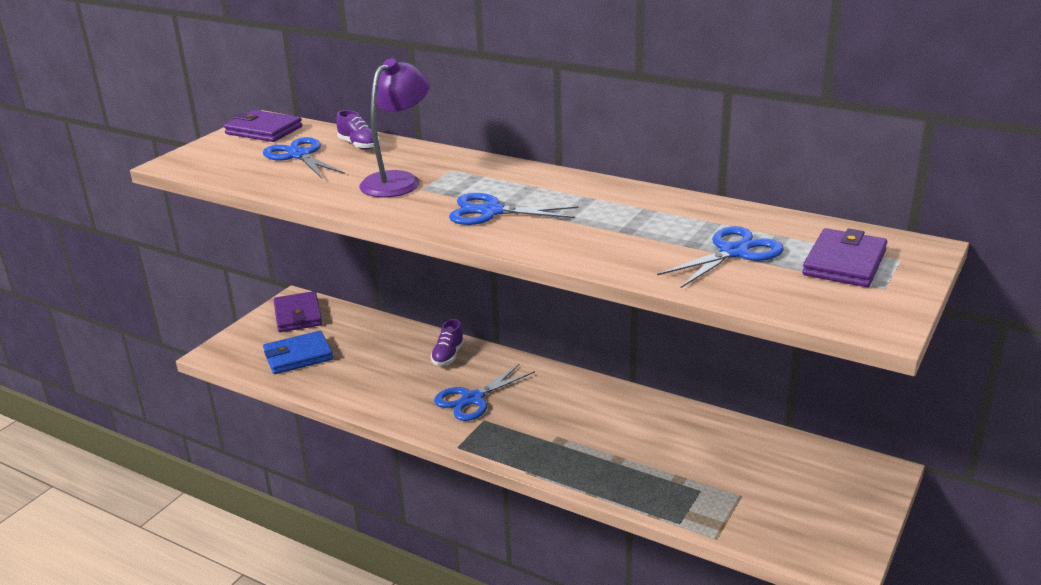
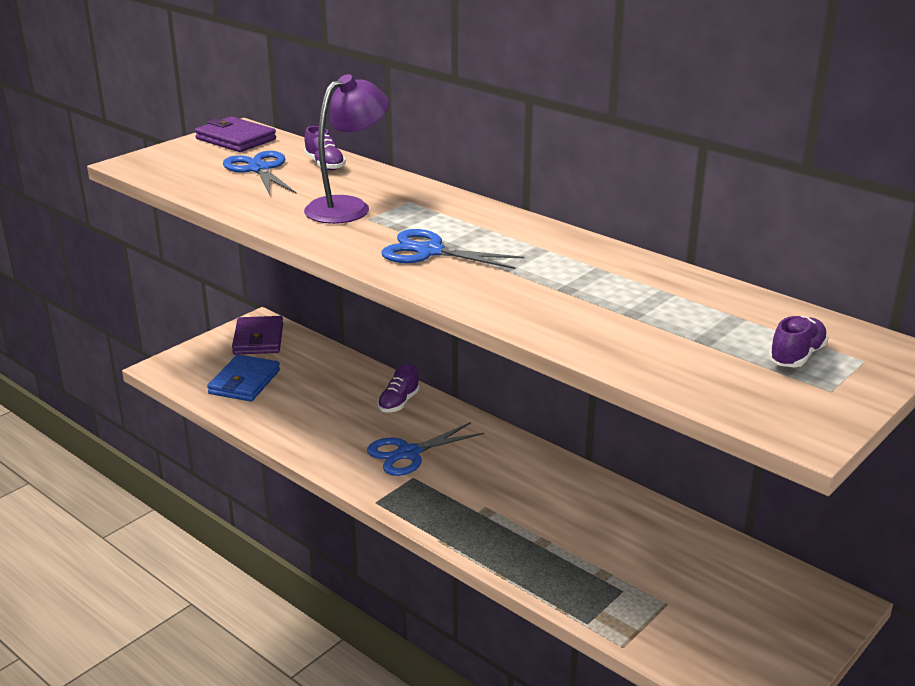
camera: 10 degrees right, 0 degrees up
(298, 356) = (244, 382): blue wallet -> blue wallet turned 60 degrees counterclockwise
(734, 252) = (675, 328): blue scissors -> none
(844, 263) = (796, 356): purple wallet -> purple shoe

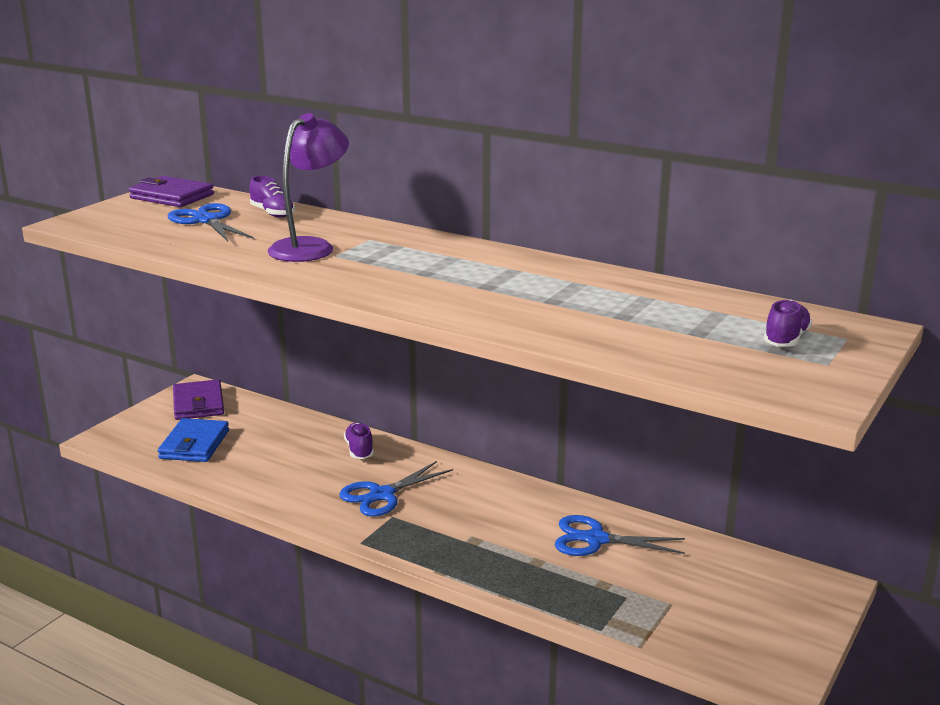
camera: 10 degrees left, 5 degrees down
(398, 403) = (359, 450): purple shoe -> purple shoe turned 150 degrees clockwise
(429, 252) = (407, 279): blue scissors -> blue scissors (595, 539)

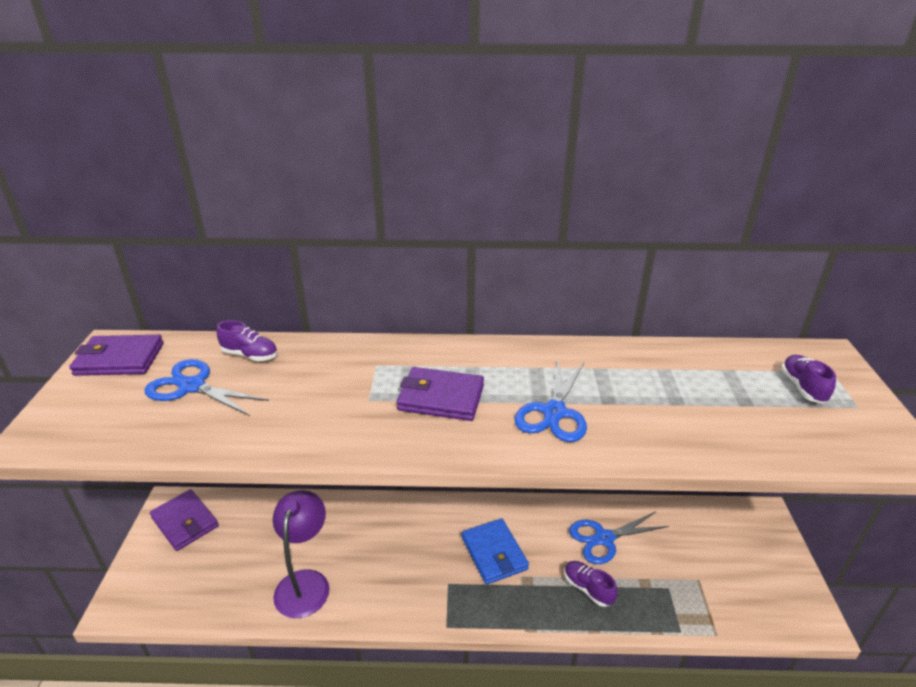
camera: 30 degrees left, 10 degrees up
(194, 444) = (216, 575): blue wallet -> blue wallet (494, 553)
(310, 247) = (335, 394): purple lamp -> purple lamp (305, 582)
(359, 450) = (366, 520): purple shoe -> purple shoe (588, 589)
(382, 495) = (422, 563): blue scissors -> blue scissors (554, 413)
(397, 267) = (441, 398): none -> purple wallet

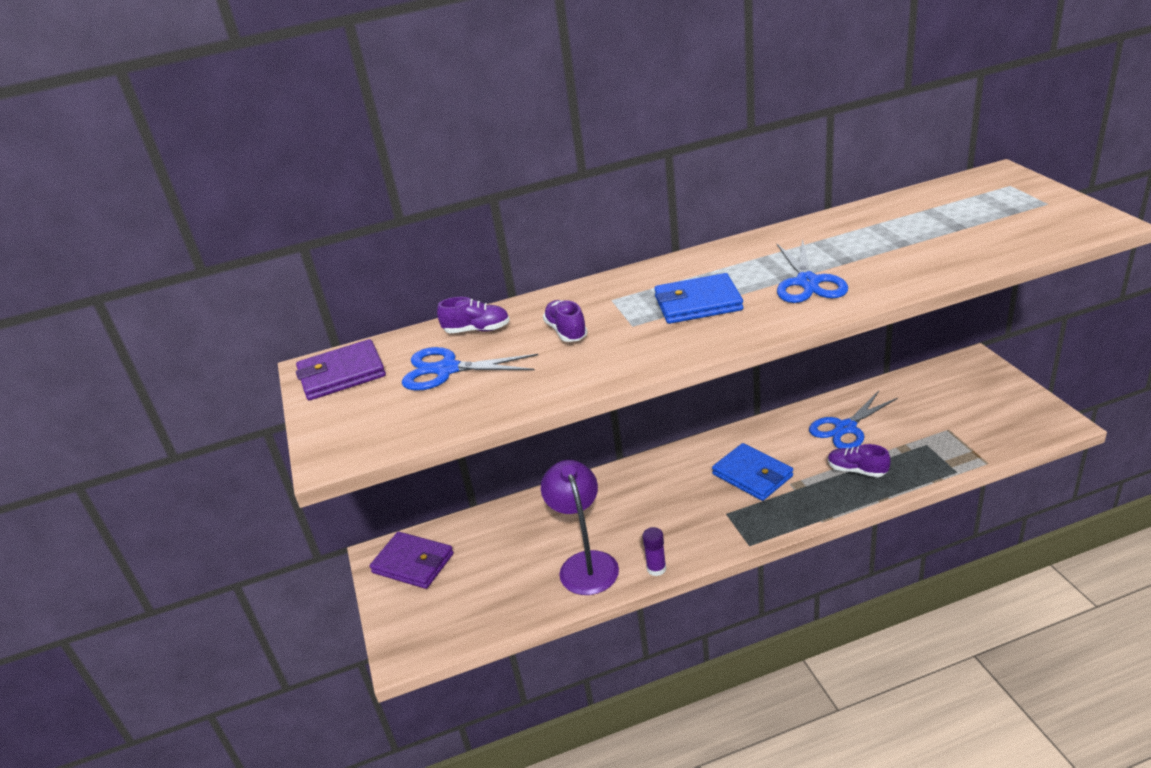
camera: 15 degrees left, 0 degrees up
(355, 615) = (656, 569): none -> purple glue stick
(441, 398) = (698, 303): purple wallet -> blue wallet
(802, 387) = (996, 203): purple shoe -> purple shoe (566, 331)

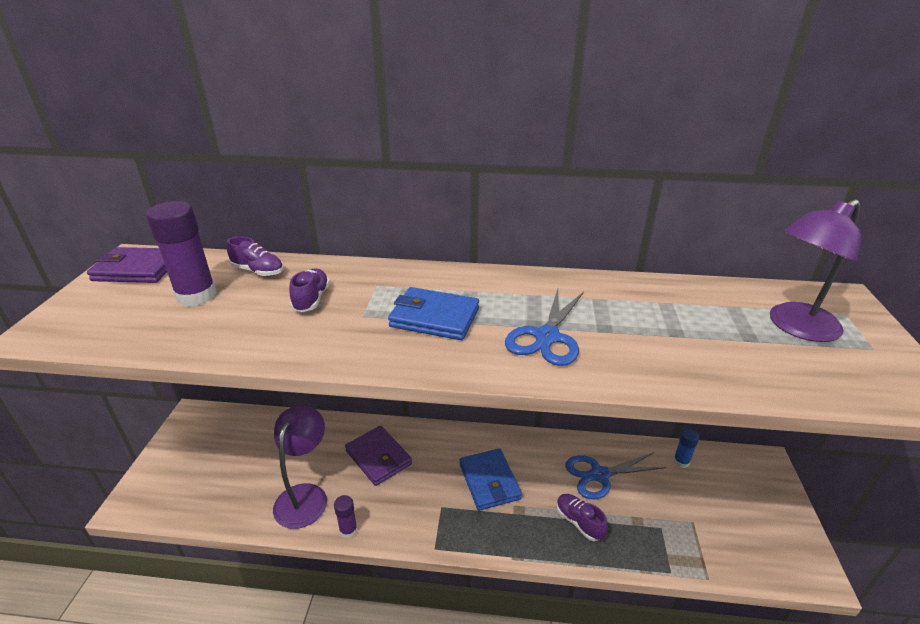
camera: 20 degrees right, 0 degrees up
(413, 563) = (203, 432): purple wallet -> purple wallet (378, 457)
(446, 370) = (196, 296): blue scissors -> purple glue stick
(906, 388) = (681, 461): none -> blue glue stick
(984, 208) = (795, 327): none -> purple lamp

